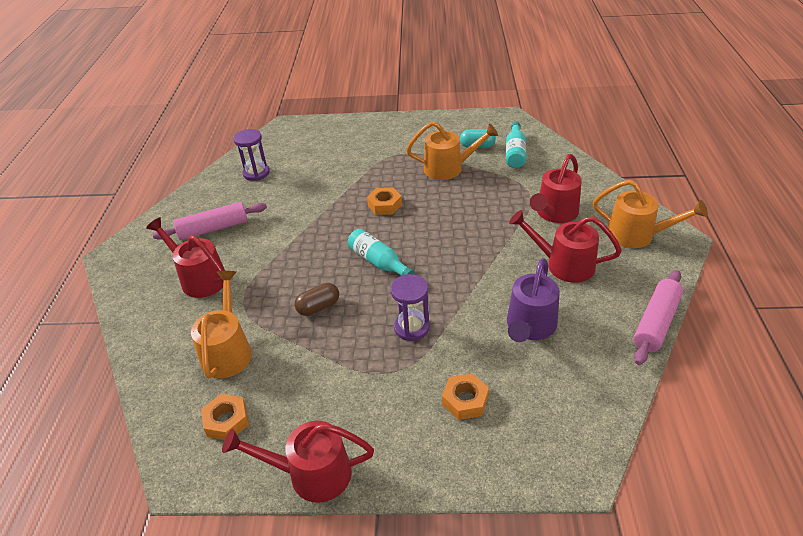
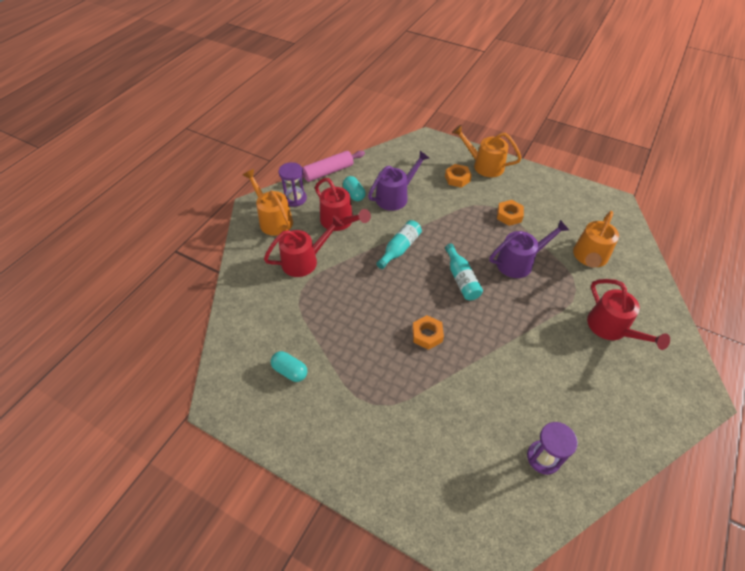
camera: 155 degrees left, 10 degrees up
(213, 229) = (598, 385): pink rolling pin -> none
(227, 421) = (592, 217): orange nut -> orange nut (509, 215)
(310, 474) = (549, 179): red watering can -> none
(318, 307) = (519, 262): brown capsule -> purple watering can
(411, 327) = (464, 224): purple hourglass -> purple hourglass (295, 198)
(449, 168) = (341, 352): orange watering can -> orange watering can (484, 165)
(515, 153) = (266, 341): turquoise bottle -> turquoise bottle (399, 249)
(585, 306) = (354, 194): none -> turquoise capsule

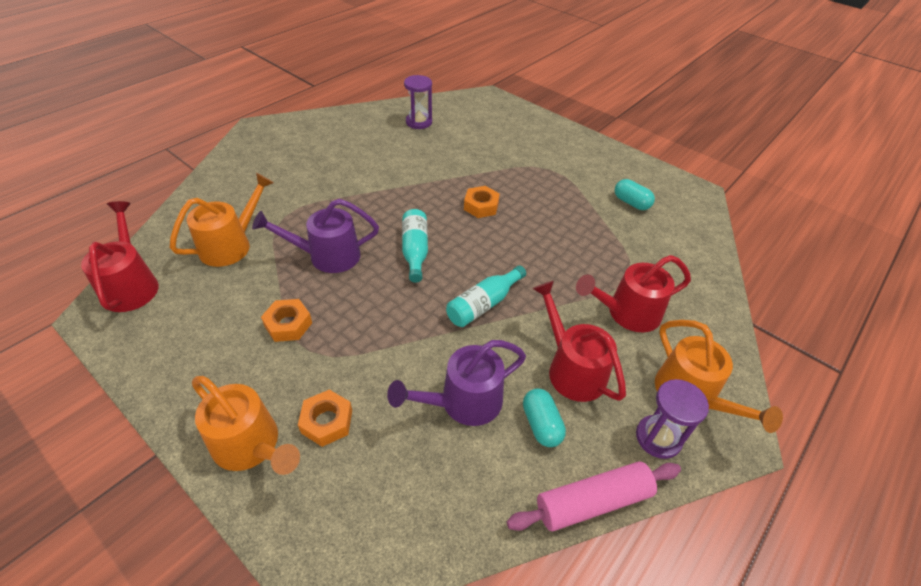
camera: 170 degrees left, 5 degrees down
(611, 329) = (283, 178): red watering can -> red watering can (131, 285)

